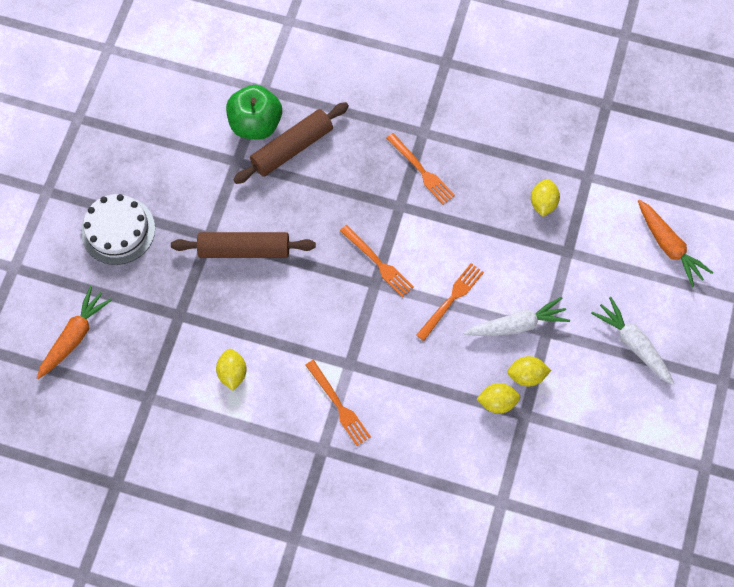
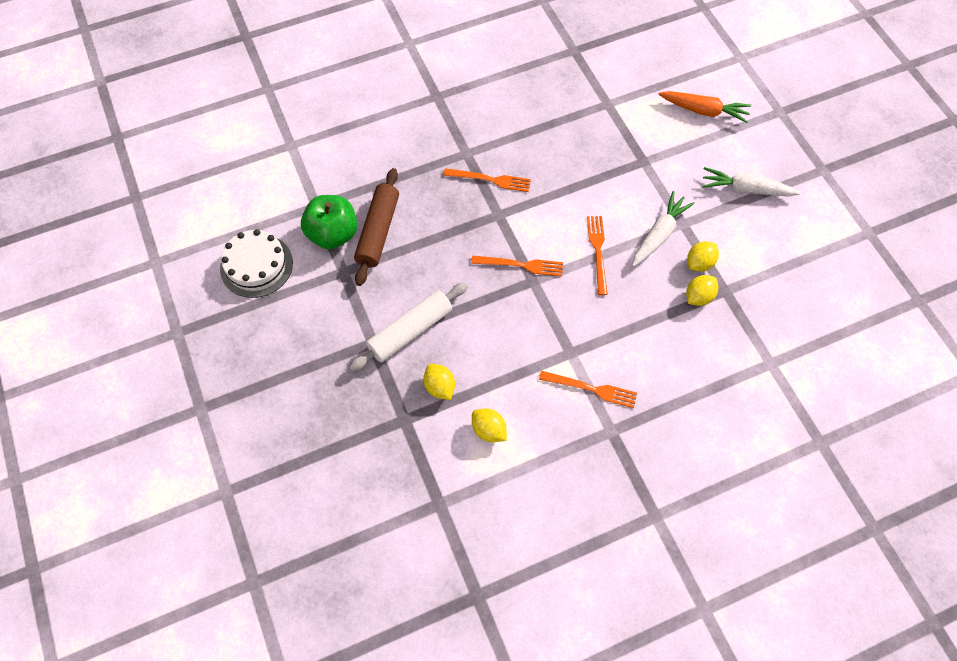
camera: 40 degrees left, 5 degrees down
(74, 336) = (331, 505): orange carrot -> none
(118, 230) = (292, 393): white cake -> white cake (256, 265)
(244, 249) = (410, 331): brown rolling pin -> white rolling pin
(543, 203) = (595, 141): yellow lemon -> yellow lemon (440, 387)

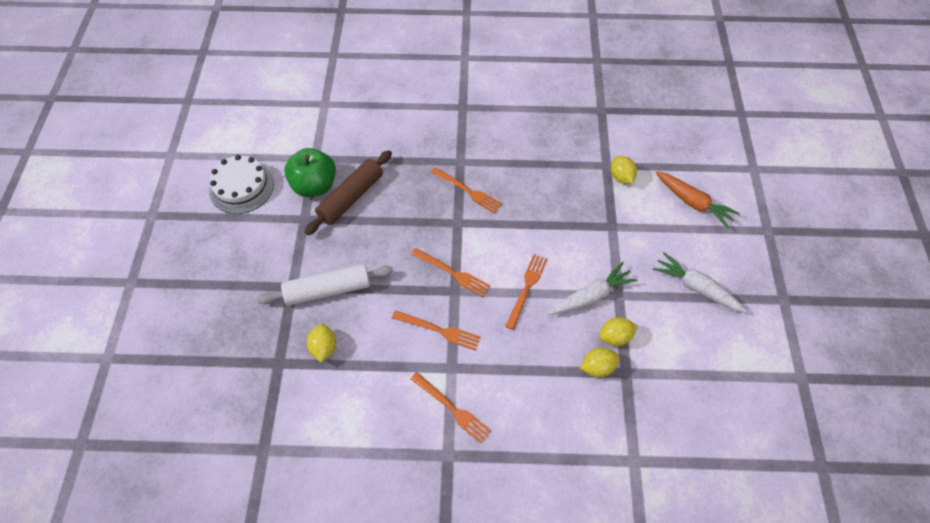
camera: 25 degrees right, 5 degrees down
(489, 430) = (342, 404): yellow lemon -> yellow lemon (621, 177)
(539, 324) = (438, 330): none -> orange fork

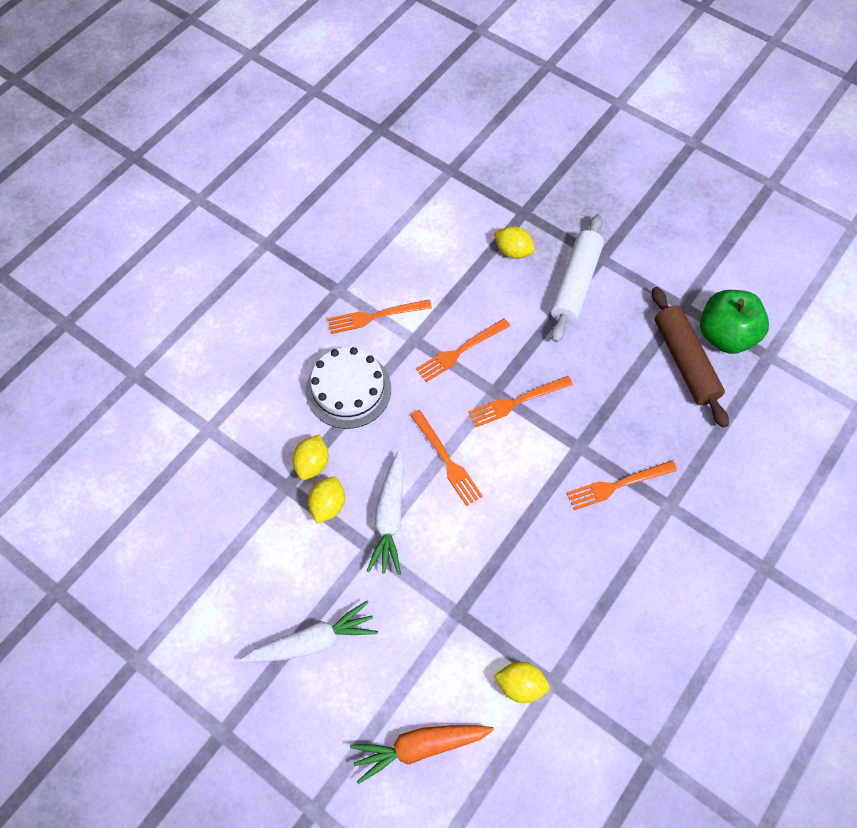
camera: 125 degrees right, 5 degrees up
(241, 187) = (764, 269): white cake -> white cake (348, 389)

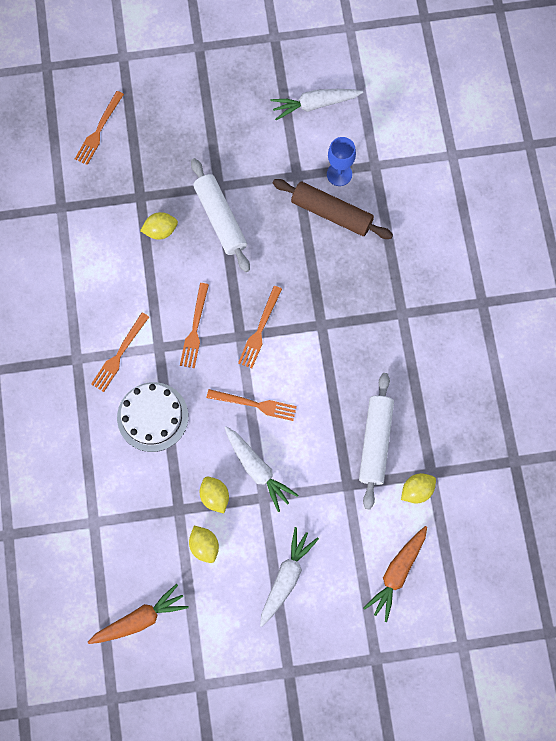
camera: 45 degrees left, 10 degrees up
(153, 547) = (140, 619): none -> orange carrot
(312, 464) = (179, 482): yellow lemon -> yellow lemon (204, 546)
(524, 599) = (375, 442): none -> white rolling pin
(618, 485) = (364, 327): orange fork -> orange fork (99, 130)
(725, 335) = (339, 174): green apple -> blue goblet
(757, 262) = (315, 104): none -> white carrot

